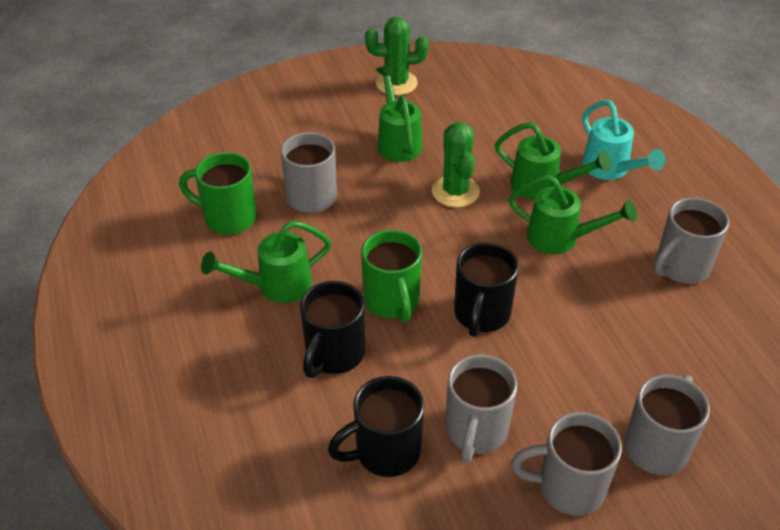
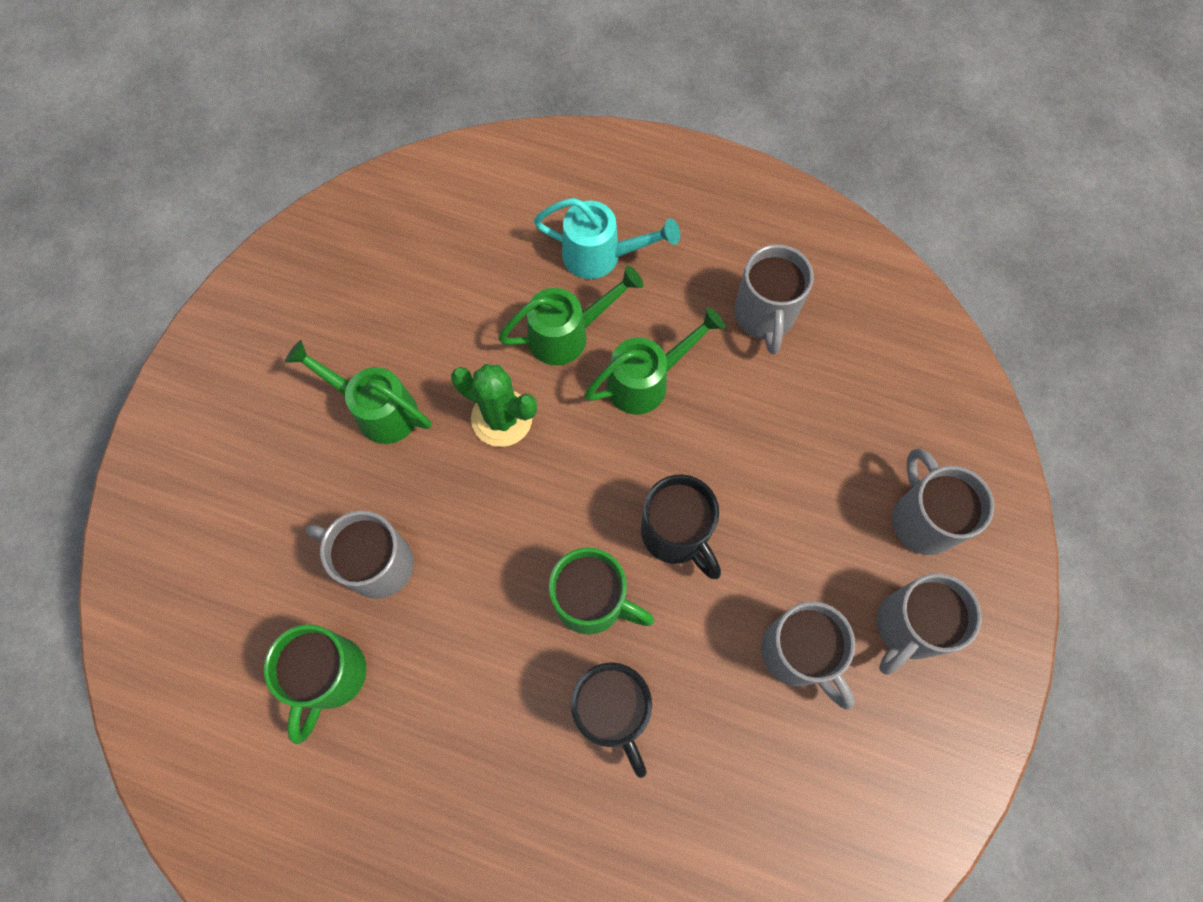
camera: 50 degrees left, 25 degrees up
(228, 218) = (331, 676): green mug -> green mug turned 45 degrees counterclockwise
(275, 286) = (475, 700): green watering can -> none
(385, 452) = (758, 753): black mug -> none
(396, 83) = (284, 333): green cactus -> none

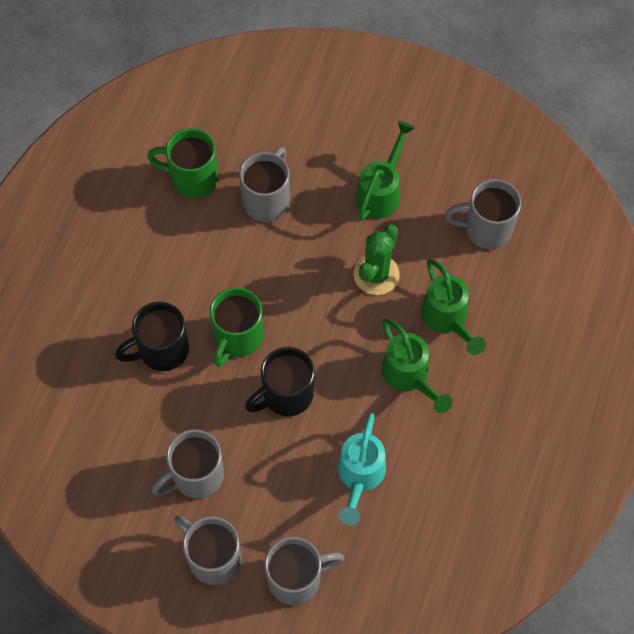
camera: 90 degrees right, 5 degrees down
(602, 256) = (519, 344): turquoise watering can -> turquoise watering can (359, 477)
(764, 316) = (470, 468): grey mug -> grey mug (486, 229)

